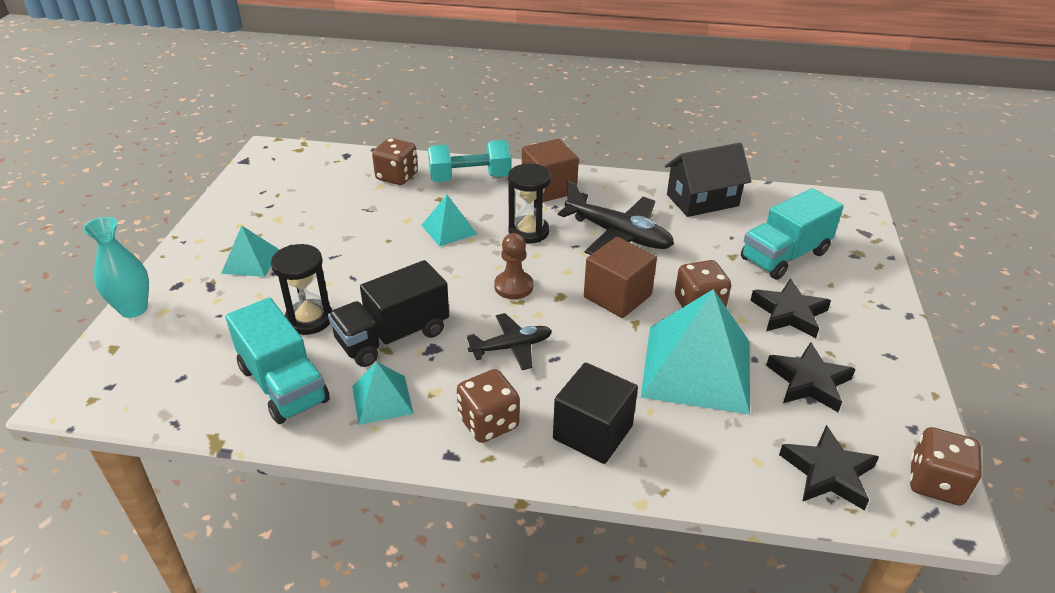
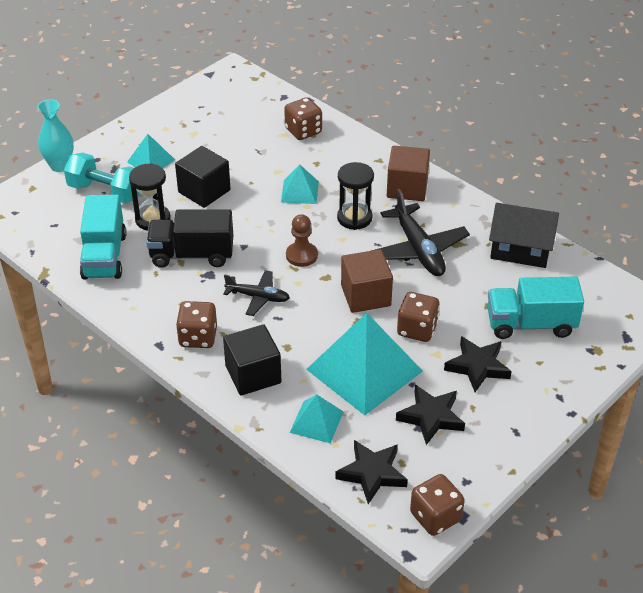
camera: 35 degrees right, 5 degrees up
(344, 267) = (204, 191): none -> black cube
(382, 399) = (151, 292): turquoise pyramid -> turquoise pyramid (316, 422)
(470, 178) = (355, 154): turquoise dumbbell -> turquoise dumbbell (105, 192)

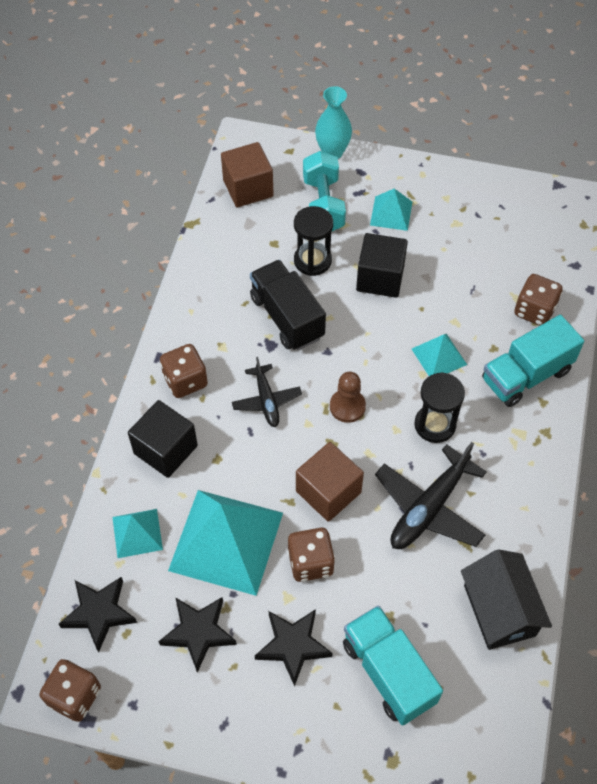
camera: 60 degrees right, 15 degrees up
(104, 256) = (240, 253): turquoise truck -> turquoise truck (526, 375)
(407, 188) = (518, 450): brown cube -> brown cube (248, 188)

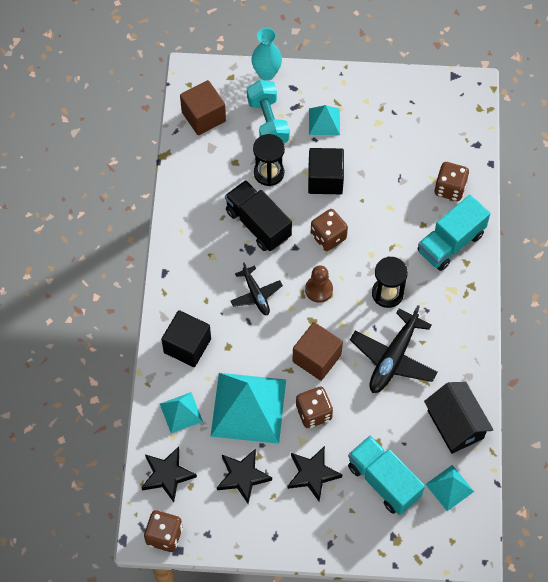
camera: 10 degrees left, 5 degrees up
(185, 381) = (190, 289): brown dice -> brown dice (328, 236)
(439, 356) = (382, 238): turquoise pyramid -> turquoise pyramid (449, 487)

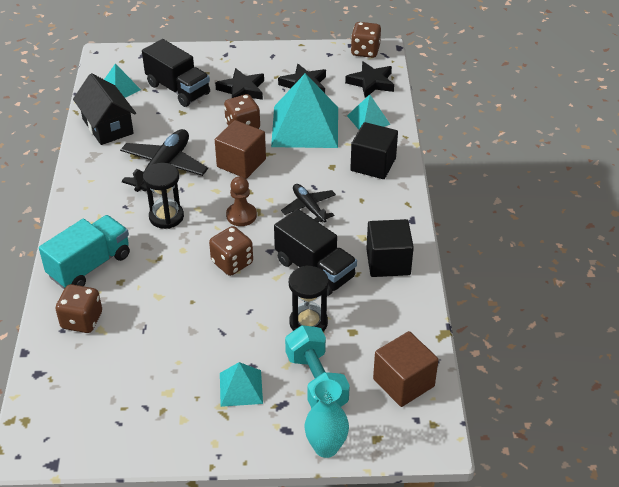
camera: 175 degrees right, 20 degrees down
(325, 179) = (237, 320): black cube -> black cube (388, 262)
(383, 481) = (178, 89): turquoise truck -> black truck

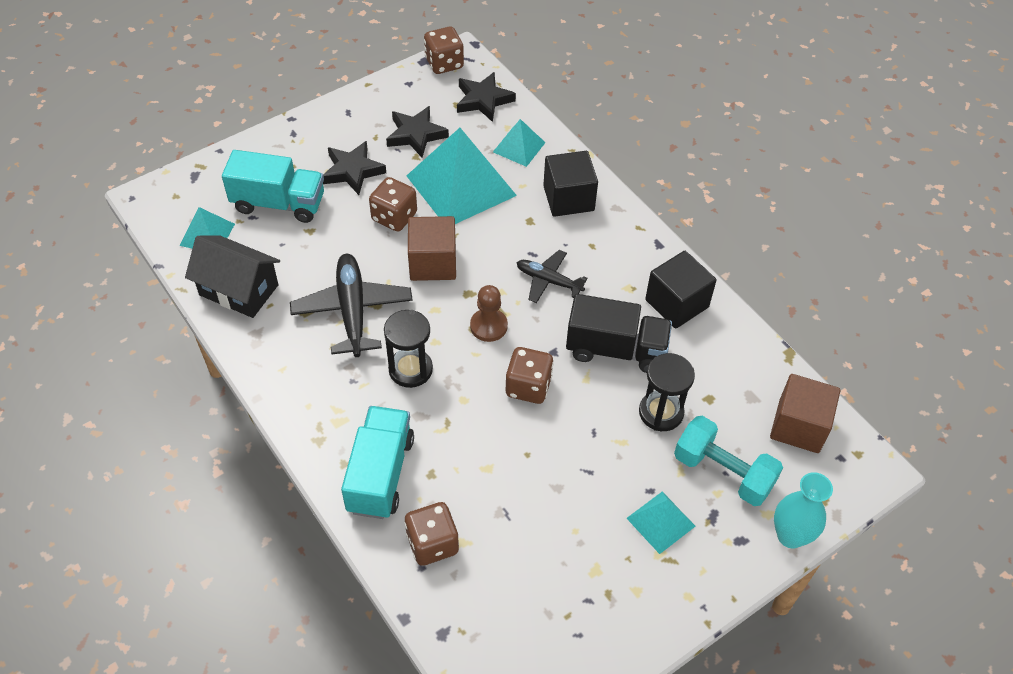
camera: 35 degrees left, 10 degrees up
(178, 89) = (279, 203): black truck -> turquoise truck

